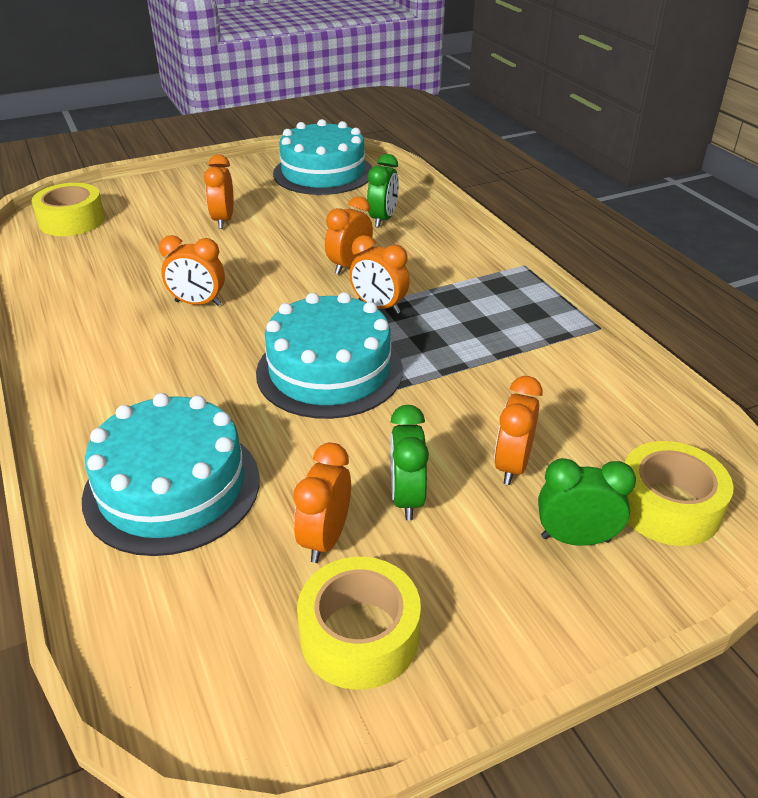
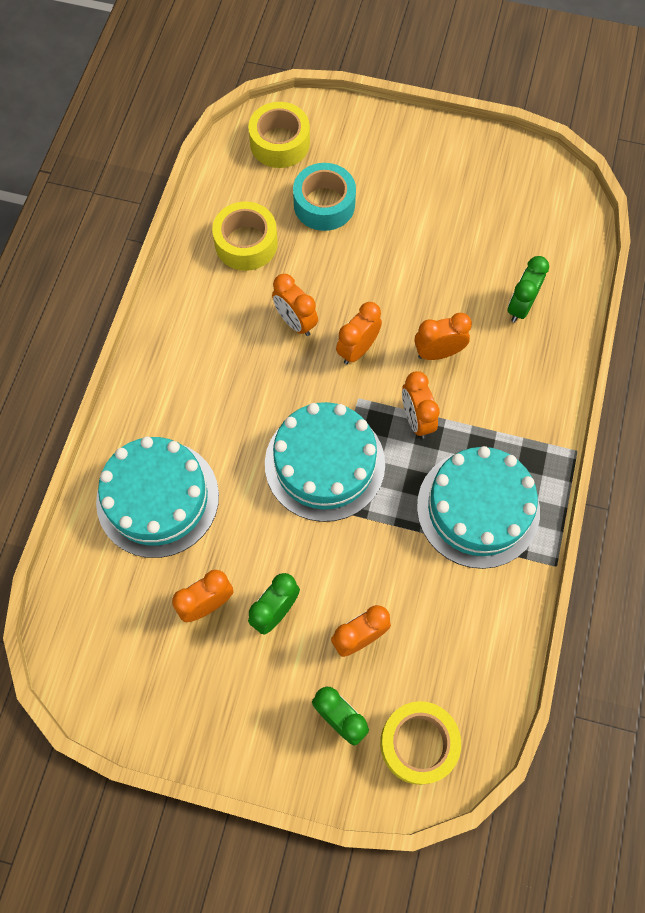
camera: 40 degrees right, 30 degrees up
(151, 235) = (324, 204): none -> turquoise tape
(223, 220) = (392, 220): orange clock -> orange clock (357, 349)
(323, 173) = (532, 197): turquoise cake -> turquoise cake (478, 508)
(359, 635) = (173, 680): yellow tape -> yellow tape (246, 243)
(383, 219) = (520, 306): green clock -> green clock turned 150 degrees clockwise

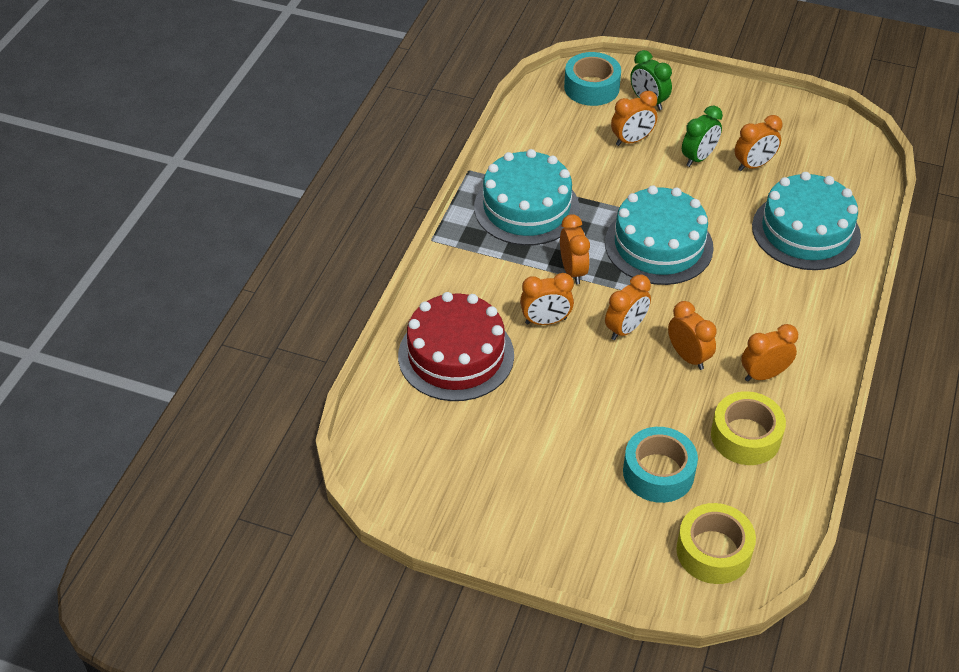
camera: 175 degrees left, 20 degrees down
(223, 308) = (764, 374): none -> orange clock
(418, 744) = (591, 87): yellow tape -> turquoise tape
(520, 306) = (456, 355): green clock -> red cake

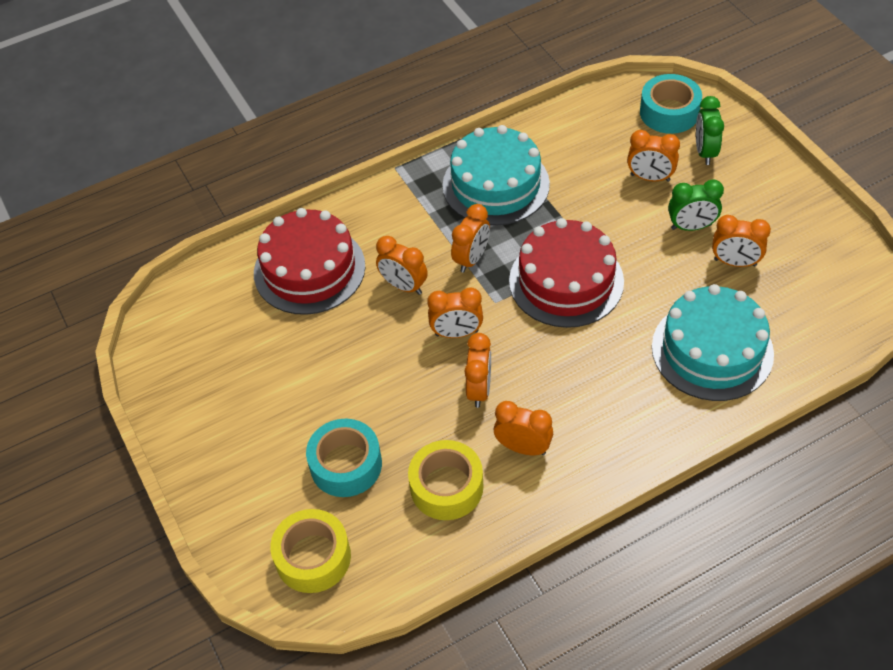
camera: 45 degrees right, 5 degrees up
(658, 245) = (566, 281): turquoise cake -> red cake

